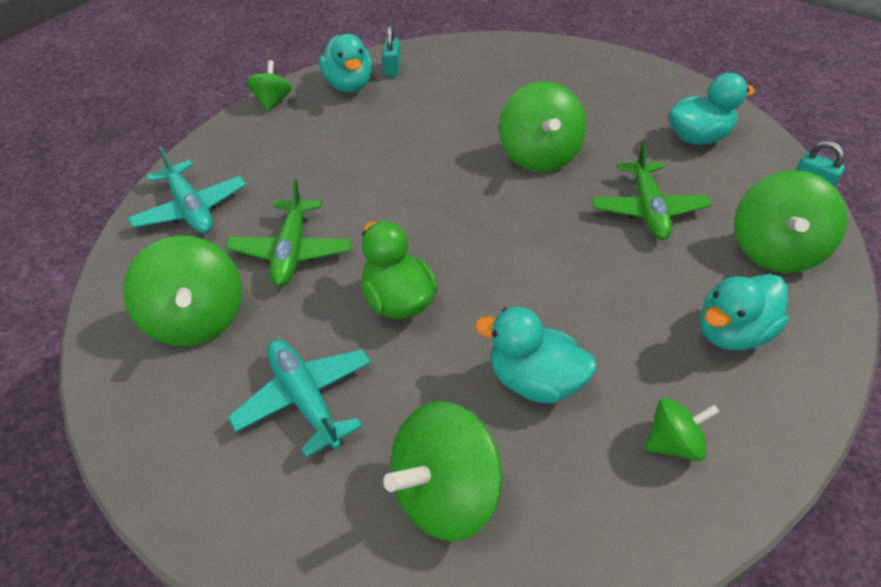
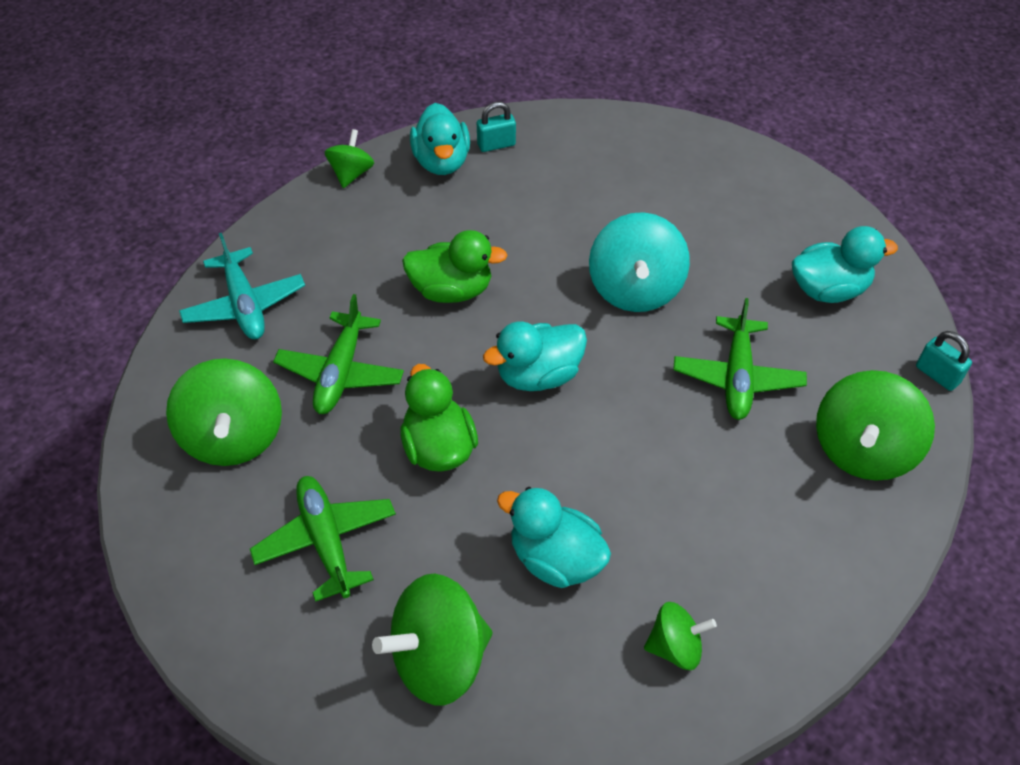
camera: 10 degrees right, 5 degrees up
(305, 399) = (326, 541): turquoise plane -> green plane
(380, 175) = (452, 290): none -> green duck
(392, 69) = (496, 145): turquoise padlock -> turquoise padlock turned 60 degrees clockwise
(538, 156) = (635, 289): green spinning top -> turquoise spinning top
(732, 333) = (778, 539): turquoise duck -> turquoise duck (538, 375)

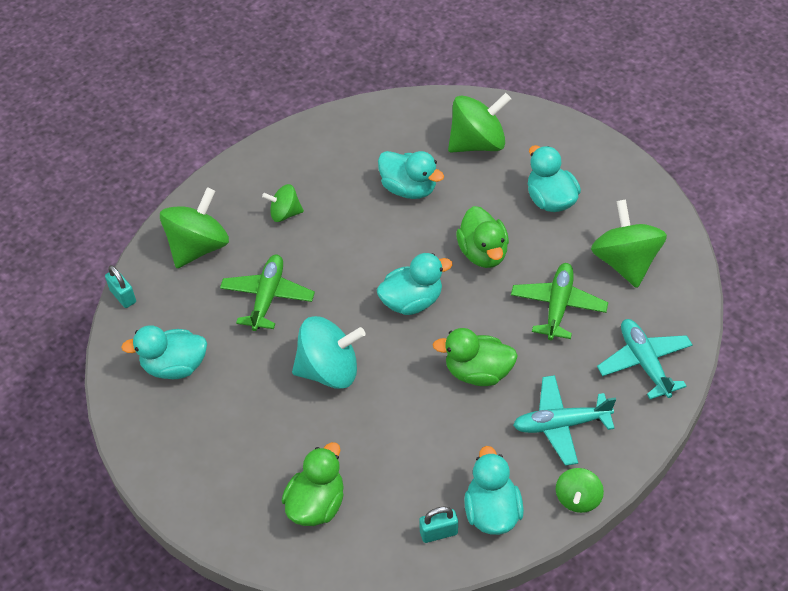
camera: 175 degrees left, 0 degrees up
(326, 541) = (550, 200): green plane -> turquoise duck
(358, 238) = (561, 424): none -> turquoise plane
(624, 164) = (316, 504): none -> green duck
(635, 289) = (329, 370): turquoise spinning top -> turquoise spinning top turned 75 degrees clockwise
(675, 647) = (345, 146): green spinning top -> green spinning top (285, 213)

